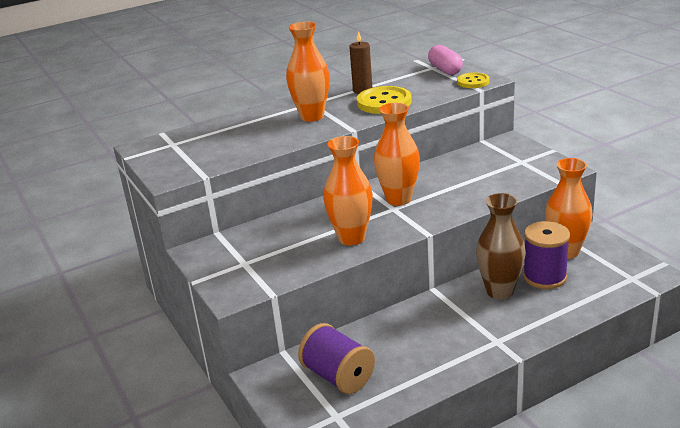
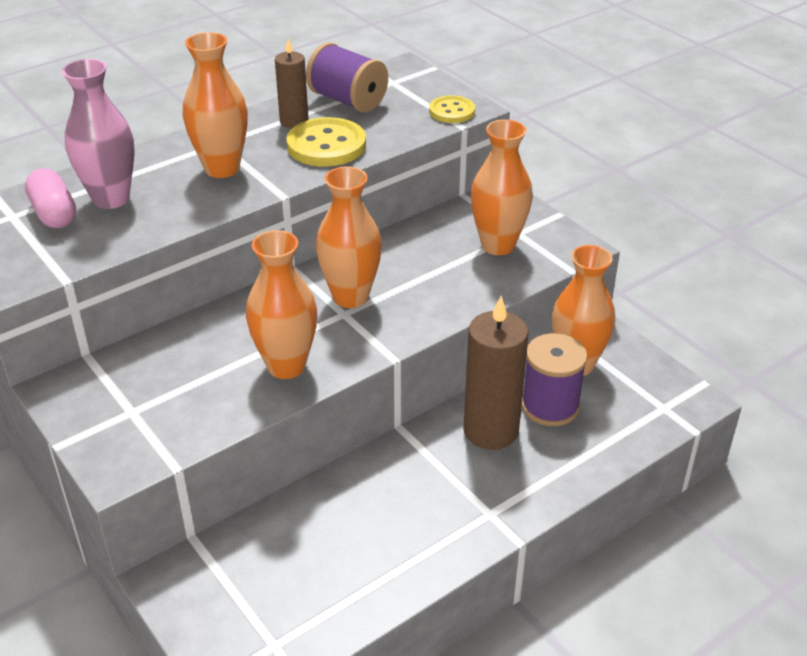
camera: 10 degrees left, 10 degrees up
(237, 134) = (111, 199): none -> pink vase
(338, 376) = (274, 578): purple spool -> purple spool (348, 100)
(445, 70) = (411, 87): pink capsule -> pink capsule (54, 213)
(499, 291) = (491, 430): brown vase -> brown candle
(506, 169) = (498, 245): none -> orange vase

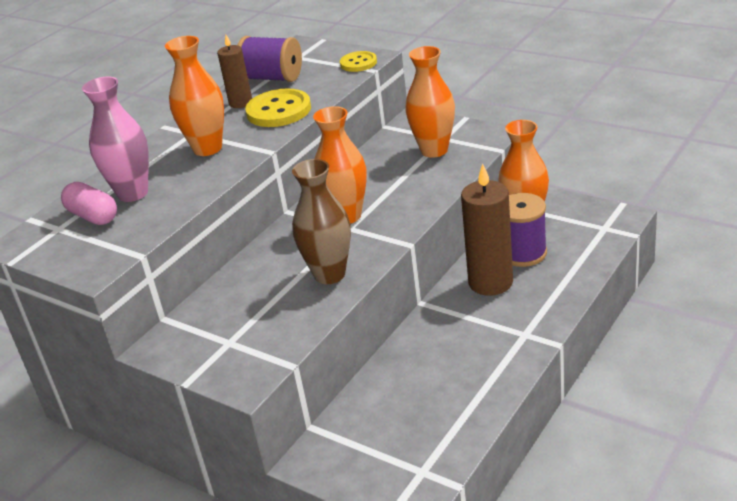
camera: 15 degrees left, 5 degrees down
(286, 366) = (329, 274): orange vase -> brown vase

